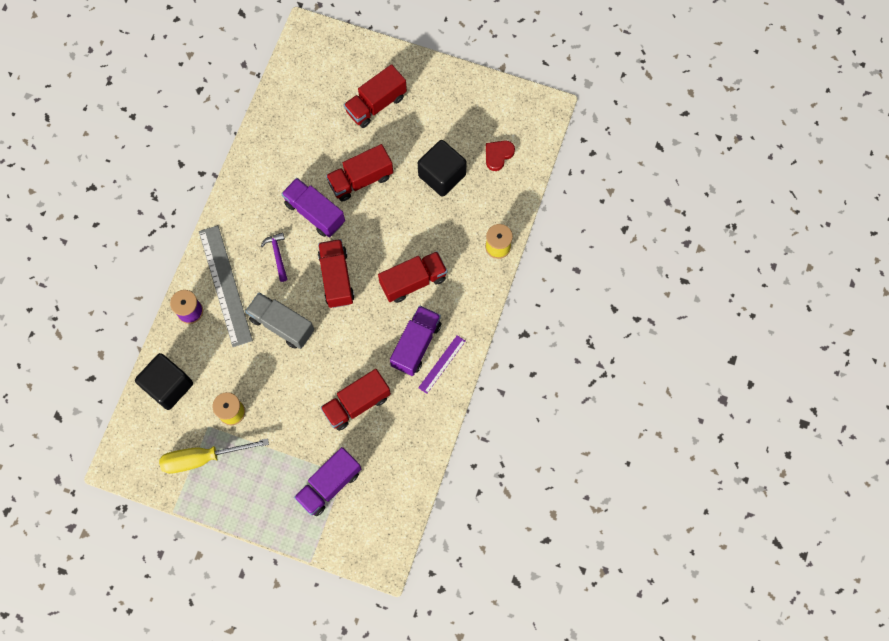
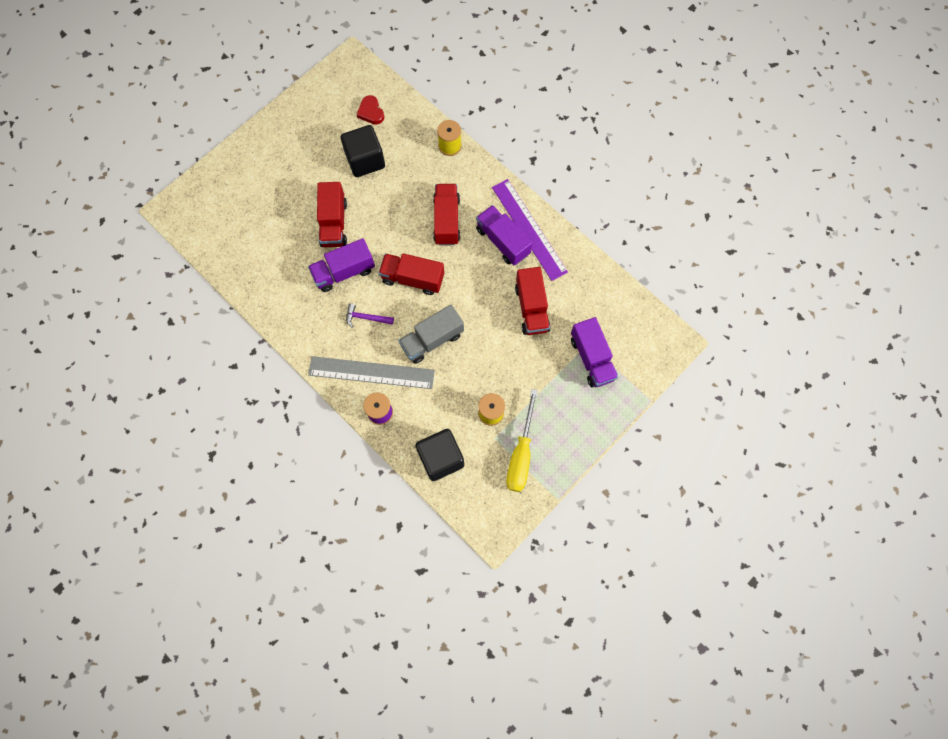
camera: 65 degrees left, 0 degrees up
(376, 104) = (272, 183): red truck -> none
(442, 364) = (529, 229): purple ruler -> purple ruler, size x1.95

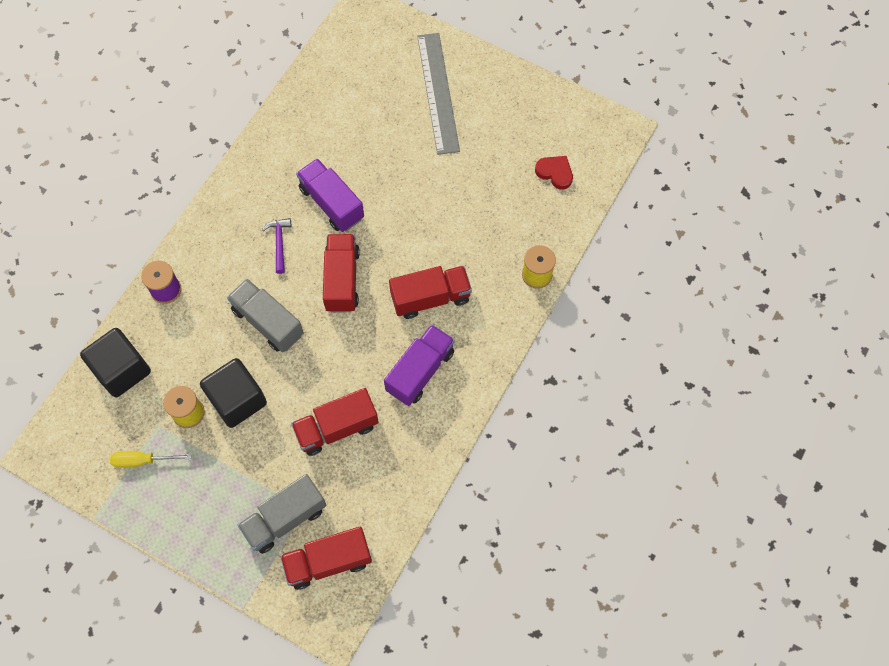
camera: 75 degrees right, 5 degrees down
(334, 223) = (391, 175): red truck -> red truck (328, 561)
(365, 160) = (486, 185): black cube -> black cube (237, 400)
(371, 112) = (555, 173): red heart -> red heart turned 75 degrees clockwise
(371, 372) = (213, 267): grey ruler -> grey ruler (438, 92)
(521, 454) = (142, 460): yellow screwdriver -> yellow screwdriver, size x0.61
(529, 229) = (446, 399): purple ruler -> none
(592, 358) = (285, 519): purple truck -> grey truck

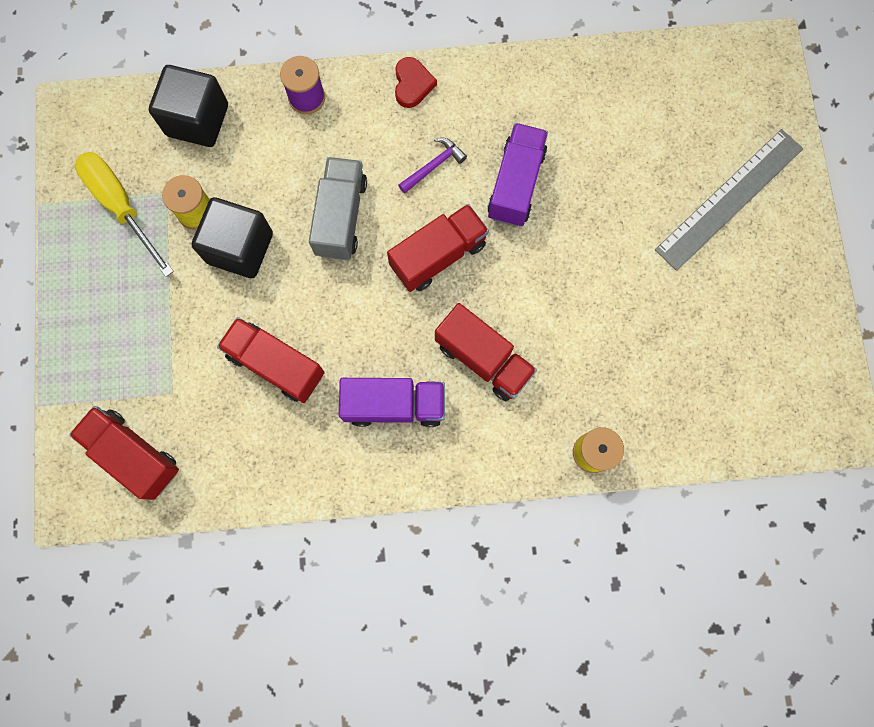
camera: 55 degrees right, 10 degrees up
(142, 460) = (121, 206): yellow screwdriver -> yellow screwdriver, size x1.64
(285, 519) = (150, 381): grey truck -> none
(555, 173) = (730, 390): red heart -> red heart (412, 84)

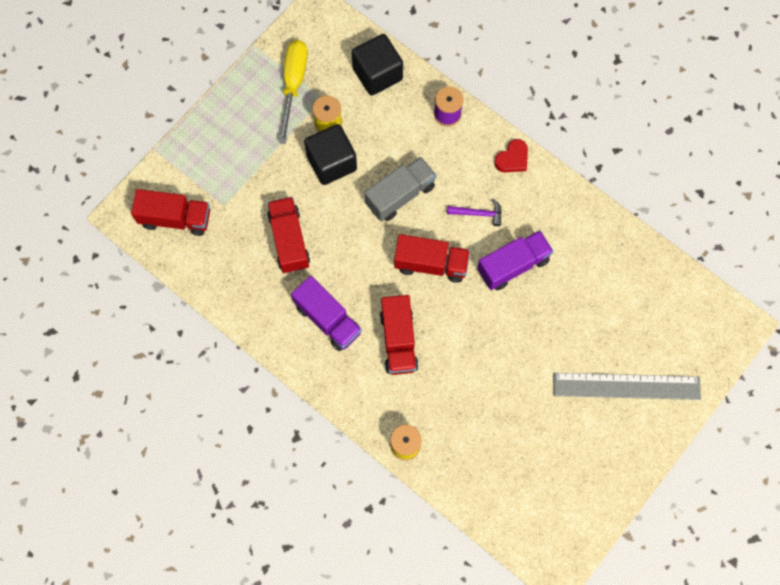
camera: 45 degrees right, 5 degrees down
(134, 454) = (175, 218): red truck -> red truck turned 105 degrees clockwise

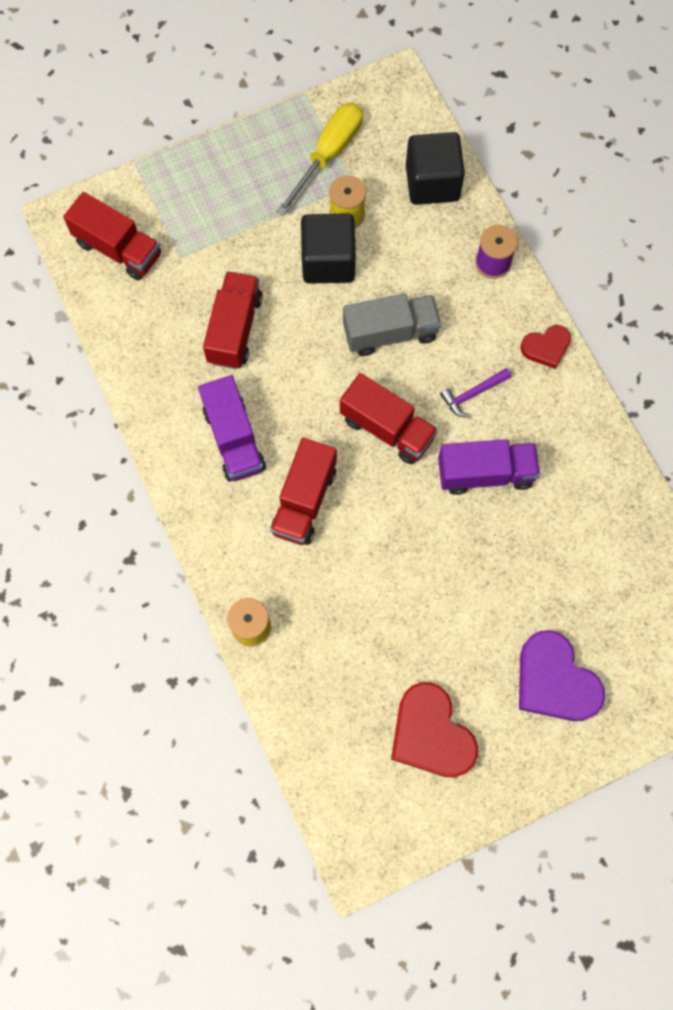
camera: 25 degrees right, 0 degrees up
(478, 213) = (472, 394): purple hammer -> purple hammer turned 120 degrees clockwise
(562, 461) = (431, 734): none -> red heart
(626, 386) = (555, 681): grey ruler -> purple heart

